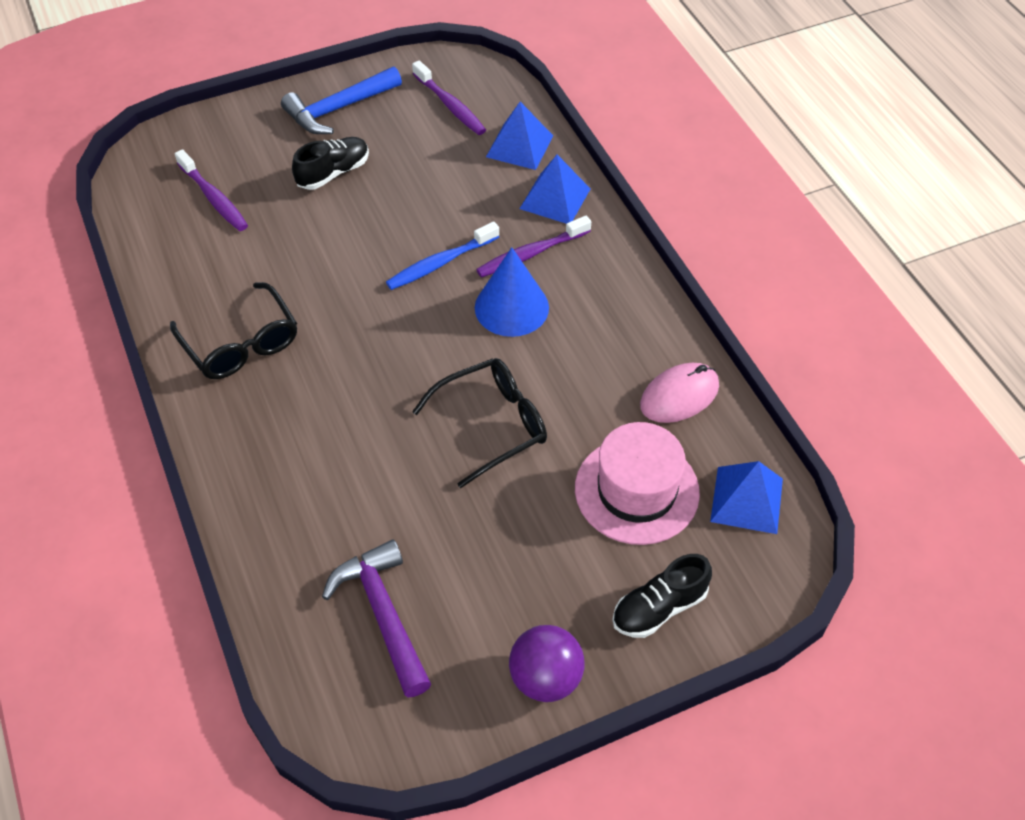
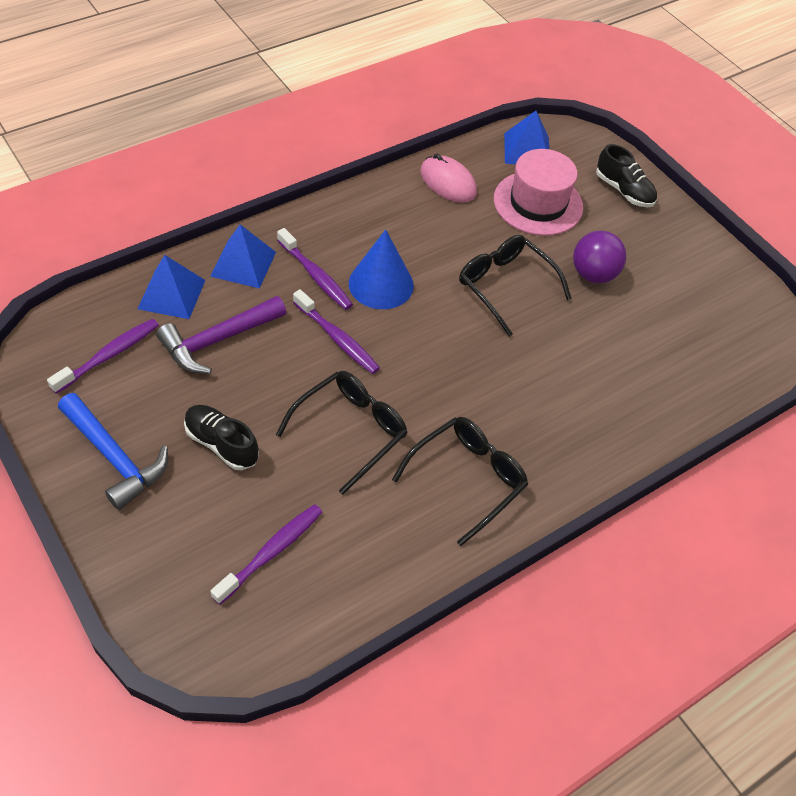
camera: 105 degrees left, 0 degrees up
(323, 261) = (350, 431): none -> black glasses
(383, 614) = (688, 333): purple hammer -> purple hammer (217, 340)
(440, 263) = (337, 339): blue toothbrush -> purple toothbrush
(545, 678) = (696, 242): purple ball -> purple ball (593, 274)

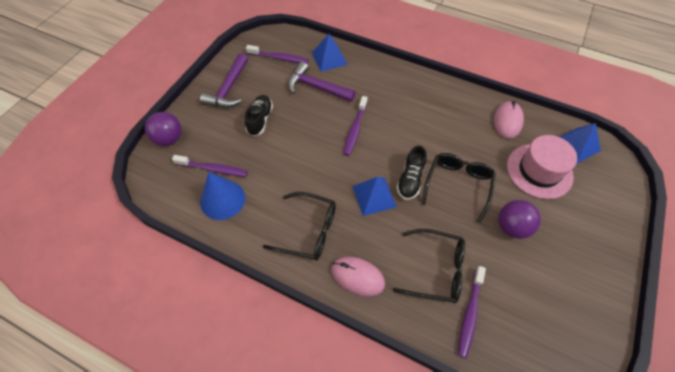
camera: 65 degrees right, 5 degrees up
(115, 457) = (228, 89): blue hammer -> purple hammer
(154, 593) = (169, 139): none -> purple ball
(243, 264) = (369, 72): blue pyramid -> blue pyramid (374, 196)
(316, 276) = (387, 101): purple toothbrush -> purple toothbrush (470, 314)
(350, 431) = (302, 164): black glasses -> black glasses (436, 270)
(381, 284) = (406, 129): blue cone -> blue cone (222, 199)
(567, 459) = (357, 276): none -> pink mouse
(623, 191) = (602, 212): black shoe -> black shoe (410, 180)

